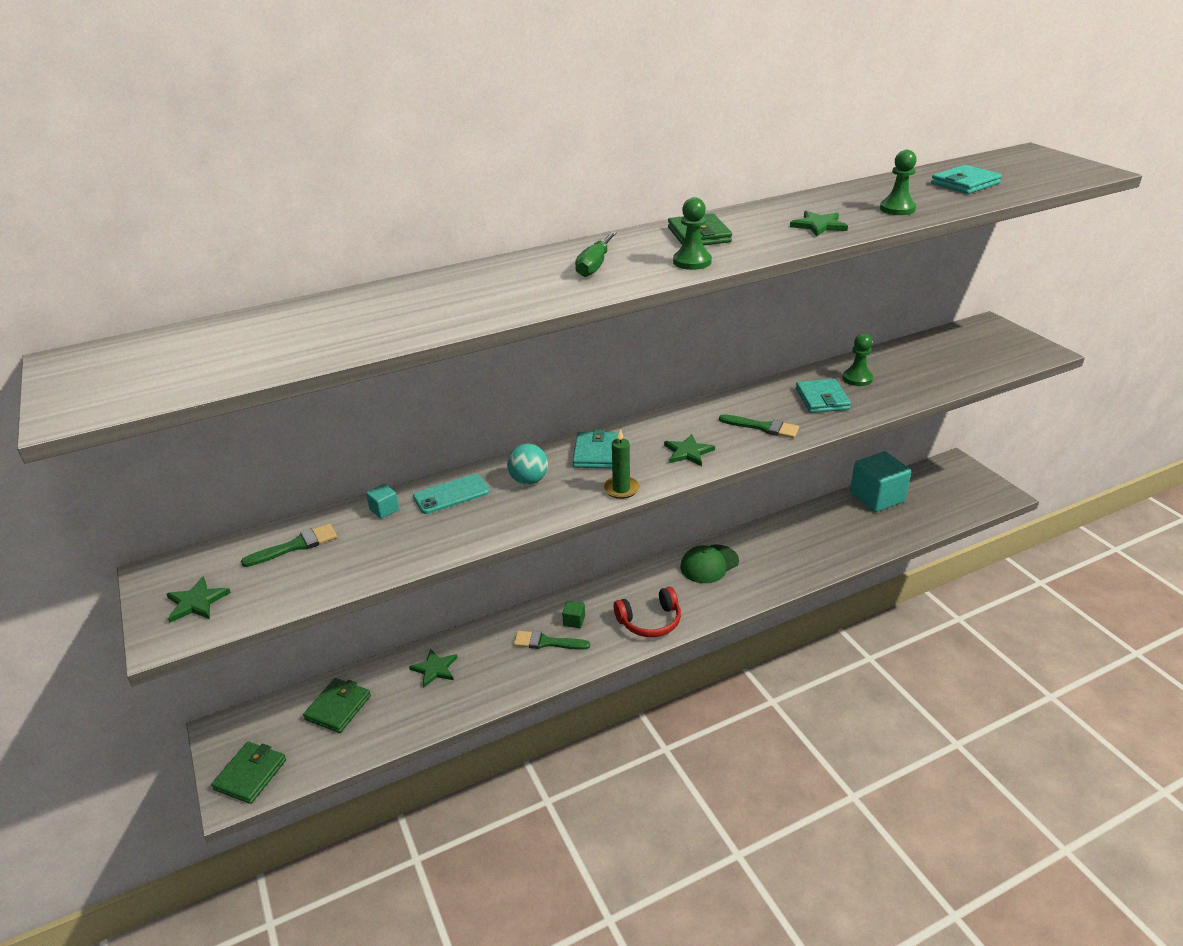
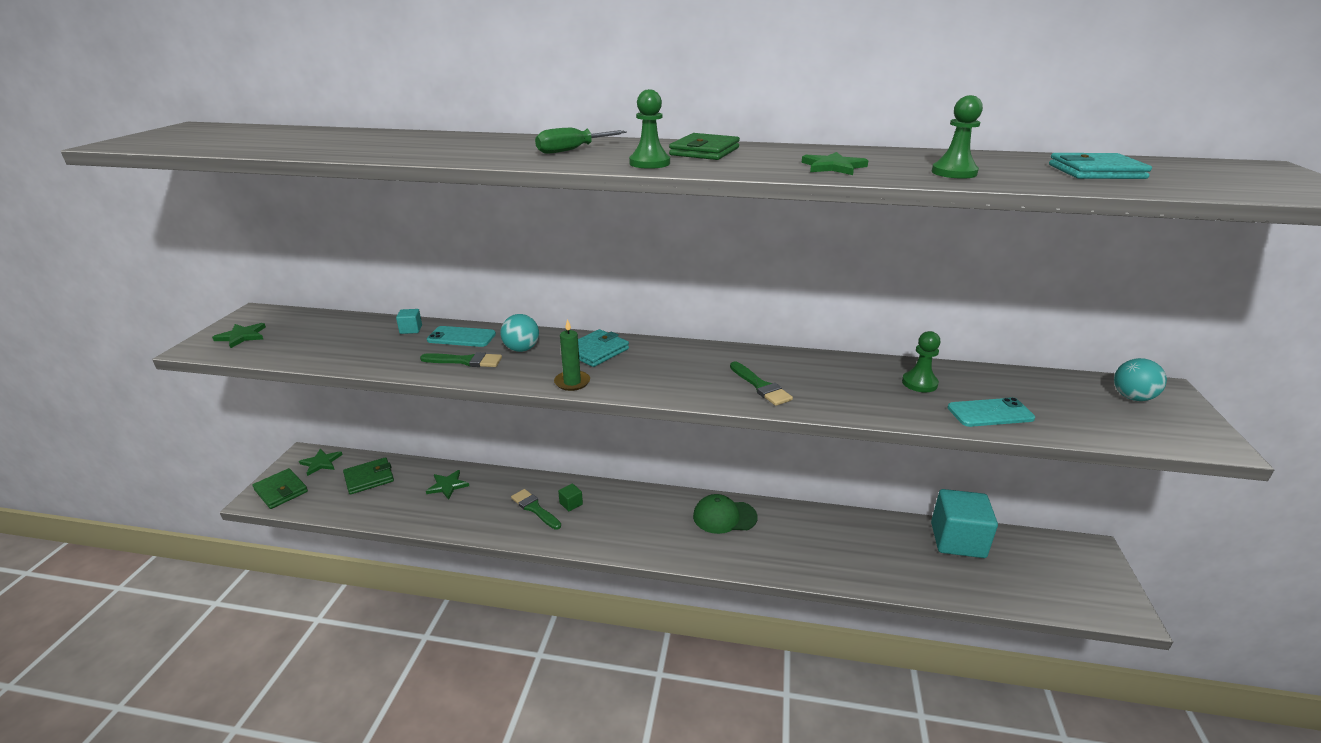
camera: 35 degrees right, 5 degrees down
(250, 775) = (281, 491): green wallet -> green wallet turned 75 degrees clockwise
(295, 546) = (334, 329): green brush -> green brush (465, 361)
(650, 621) = (624, 535): red headphones -> none
(688, 452) = (666, 378): green star -> green star (321, 463)
(822, 399) = (854, 386): turquoise wallet -> none
(921, 383) = (990, 413): none -> turquoise phone
(979, 337) = (1132, 397): none -> turquoise ball

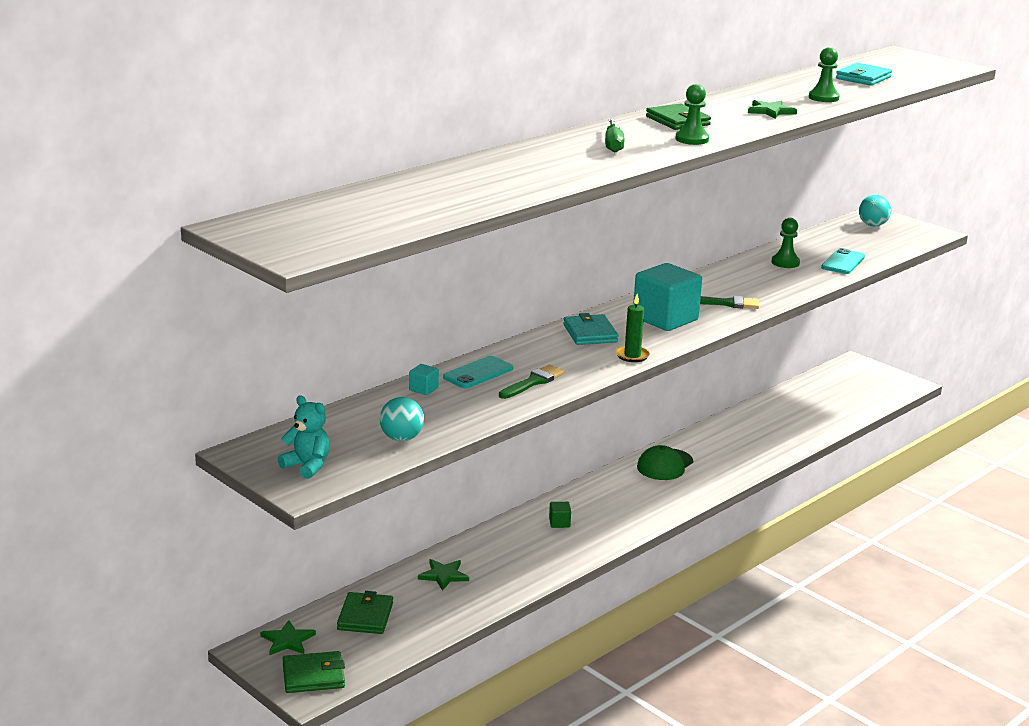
camera: 55 degrees left, 5 degrees down
(242, 336) = (307, 466): green star -> turquoise teddy bear
(521, 349) = (542, 357): turquoise ball -> turquoise ball (401, 438)
(535, 508) = (543, 542): green brush -> none
(957, 540) = (795, 397): turquoise cube -> turquoise cube (665, 319)

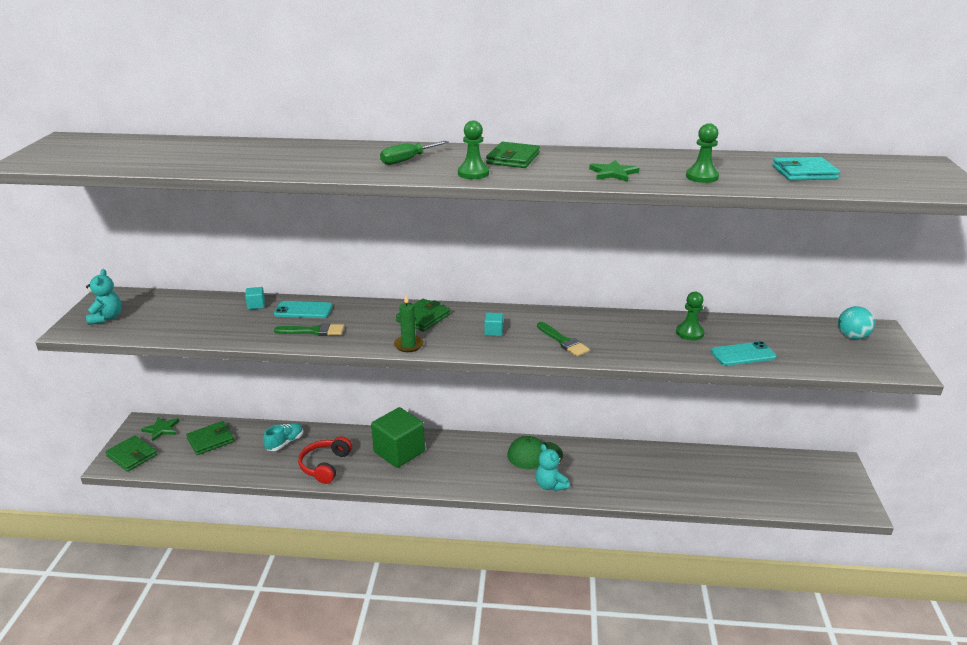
camera: 50 degrees right, 5 degrees up
(401, 438) = (175, 327): turquoise ball -> none
(444, 575) = (285, 443): green star -> turquoise shoe
(521, 568) = (325, 465): none -> red headphones
(559, 523) = (399, 452): green cube -> green cube, size x2.47
(590, 333) = (423, 318): turquoise wallet -> green wallet
(665, 319) = (493, 331): turquoise cube -> turquoise cube, size x0.41
(716, 477) = (550, 485): none -> turquoise teddy bear

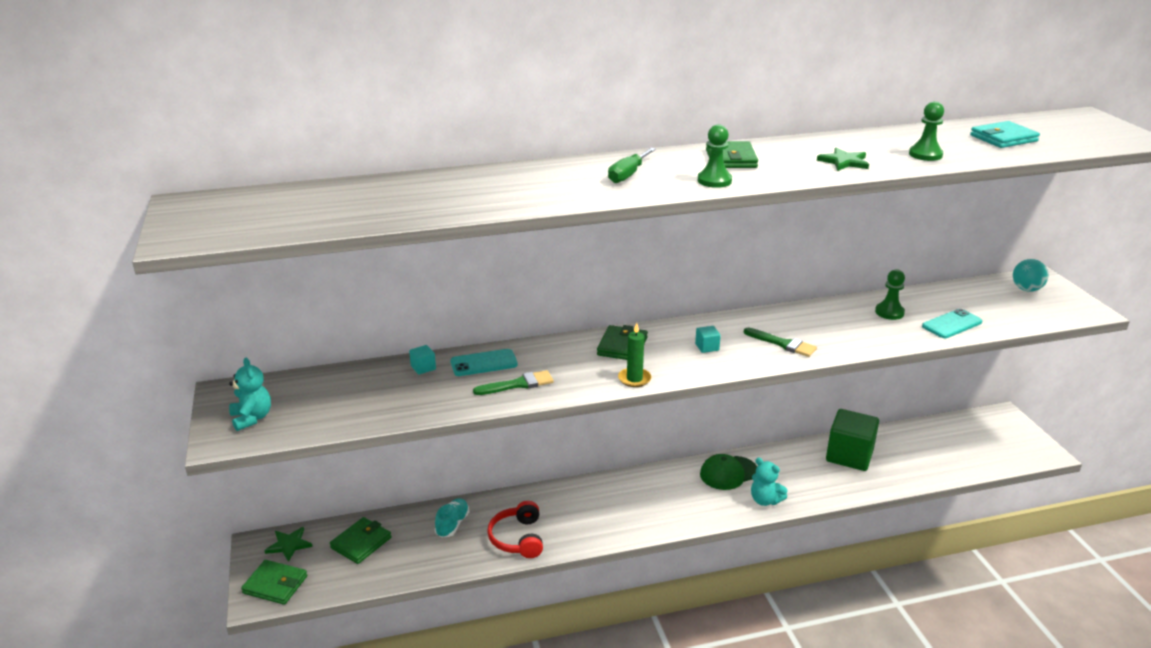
camera: 20 degrees left, 0 degrees up
(399, 452) = (588, 503): green cube -> green cube (849, 455)

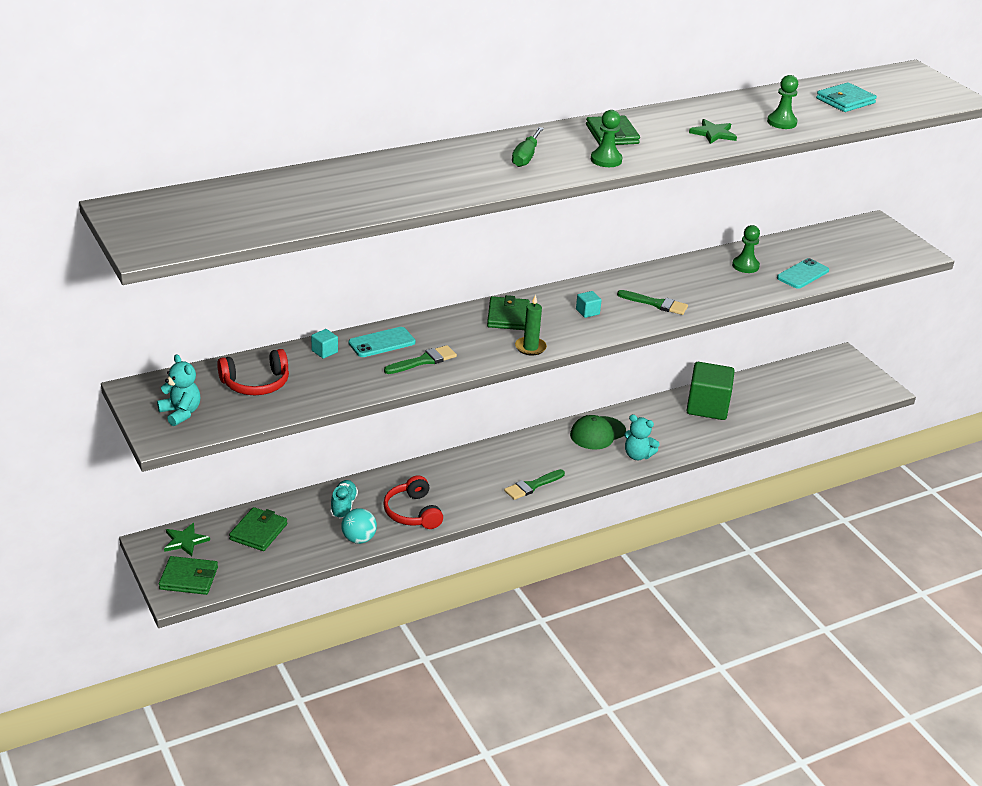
camera: 15 degrees left, 5 degrees up
(340, 394) = (256, 383): none -> red headphones
(647, 522) = (532, 486): none -> green brush
(1026, 289) = (863, 235): turquoise ball -> turquoise ball (359, 539)

